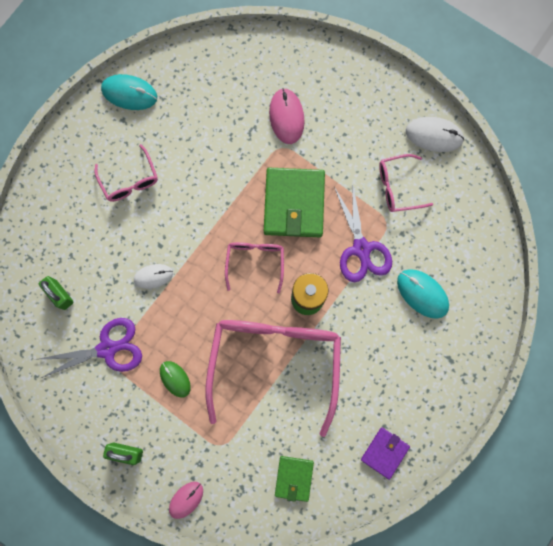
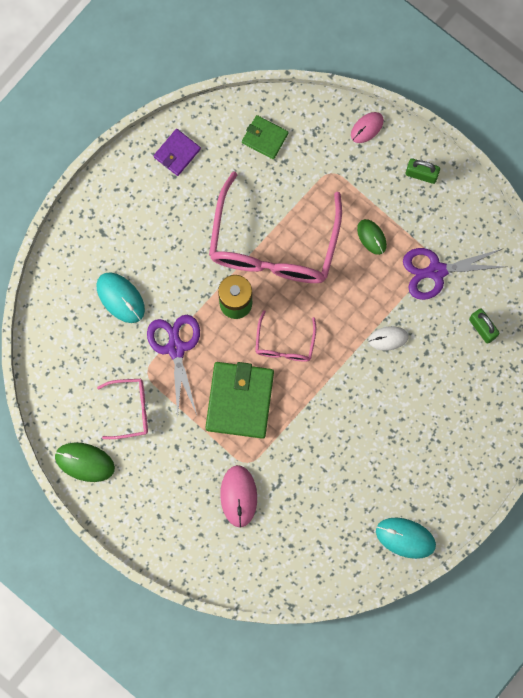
camera: 175 degrees left, 0 degrees up
(130, 180) = (408, 440): pink glasses -> none
(294, 478) = (265, 138): green wallet -> green wallet turned 75 degrees counterclockwise
(434, 135) = (84, 462): white mouse -> green mouse

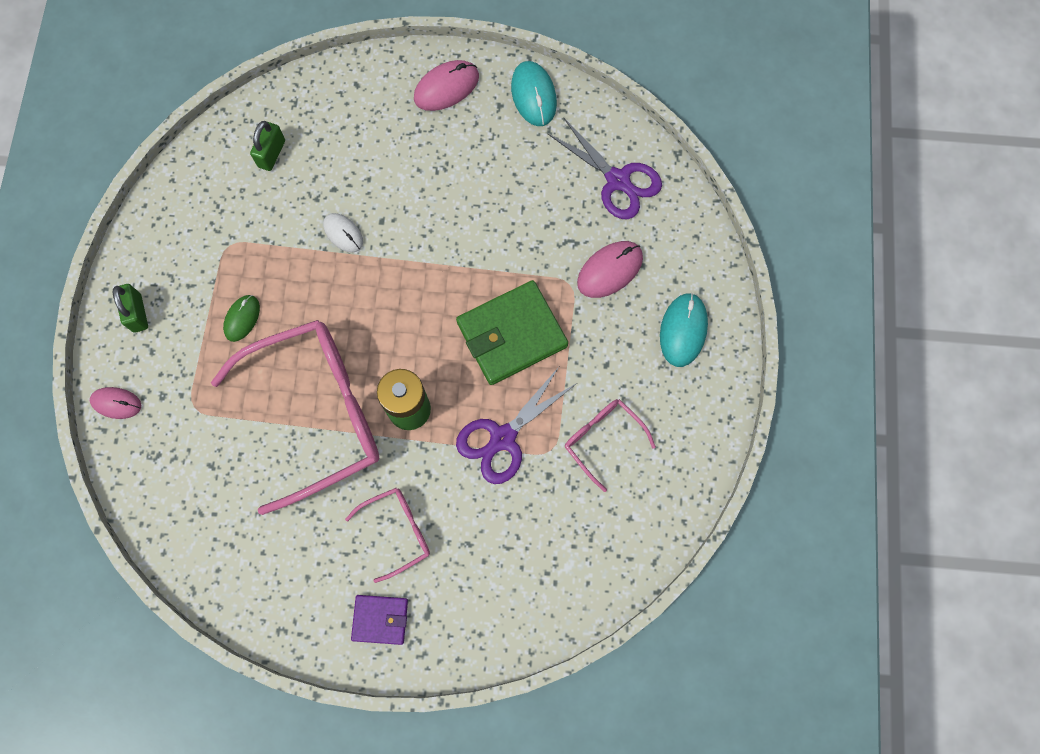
camera: 125 degrees left, 5 degrees down
(84, 462) = (693, 447): green mouse -> none
(120, 298) = (489, 538): turquoise mouse -> turquoise mouse (683, 330)
(177, 153) = (276, 594): purple wallet -> purple wallet (380, 619)
(265, 138) = (196, 506): green wallet -> none
(284, 344) = (420, 329): pink glasses -> pink glasses (398, 531)
(436, 271) = (238, 232): purple scissors -> purple scissors (617, 180)
(453, 480) = (446, 87): none -> pink mouse

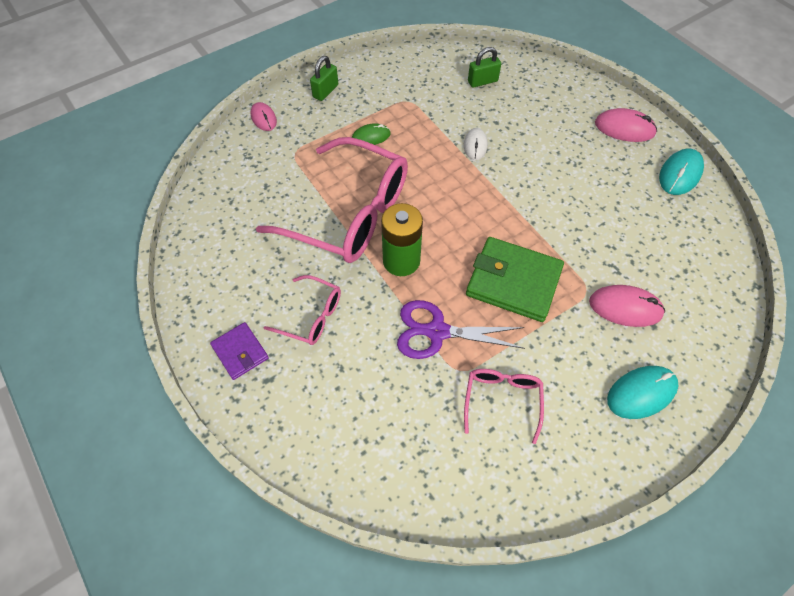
camera: 50 degrees right, 15 degrees down
(617, 180) = (690, 263): purple scissors -> none

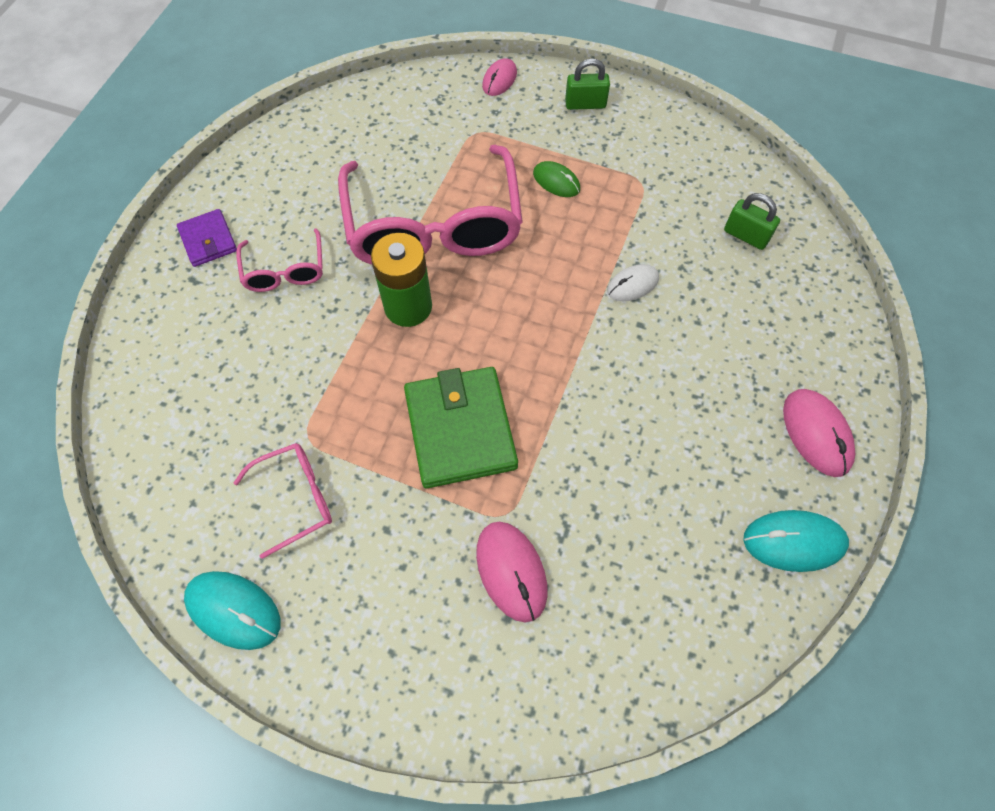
camera: 55 degrees right, 5 degrees up
(240, 352) = (208, 240): purple wallet -> purple wallet turned 45 degrees counterclockwise
(437, 332) = (341, 390): purple scissors -> none
(641, 393) = (398, 646): turquoise mouse -> turquoise mouse (233, 610)

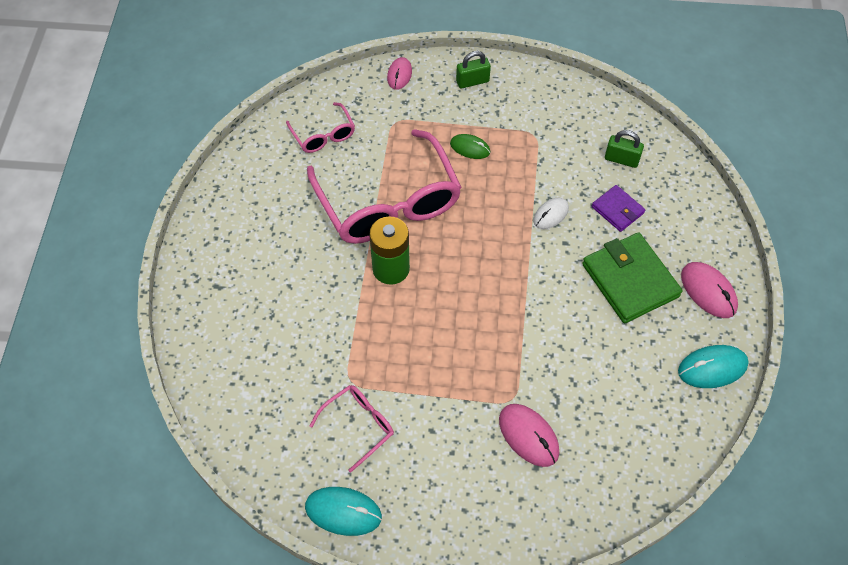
camera: 15 degrees left, 5 degrees down
(208, 240) = (217, 253): purple wallet -> purple wallet (617, 210)
(285, 271) = (286, 263): pink glasses -> pink glasses (323, 135)
(460, 429) = (460, 348): green wallet -> green wallet (630, 280)

